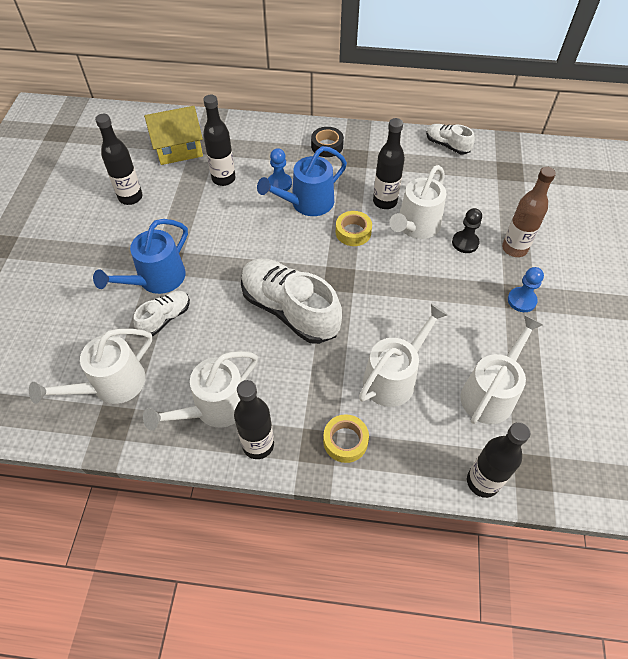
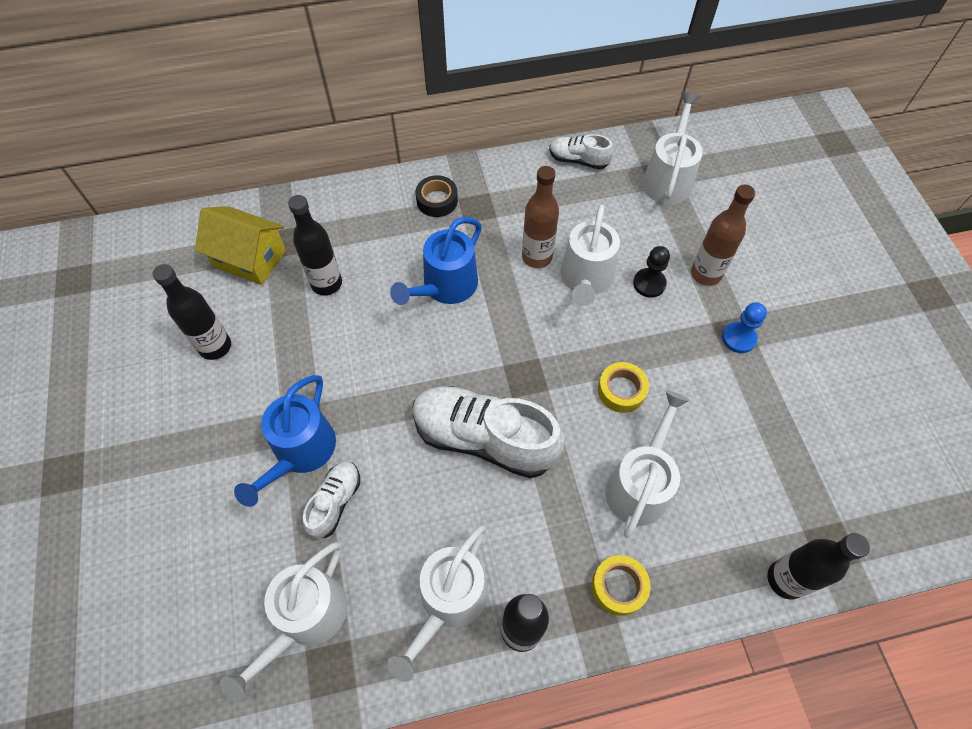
camera: 20 degrees left, 5 degrees up
(179, 149) = (250, 258): yellow house -> yellow house turned 60 degrees clockwise
(279, 184) = (400, 270): blue pawn -> none
(353, 232) = (516, 309): yellow tape -> yellow tape (621, 390)
(385, 202) = (537, 257): black bottle -> brown bottle
(490, 393) = (751, 467): white watering can -> white watering can (668, 179)

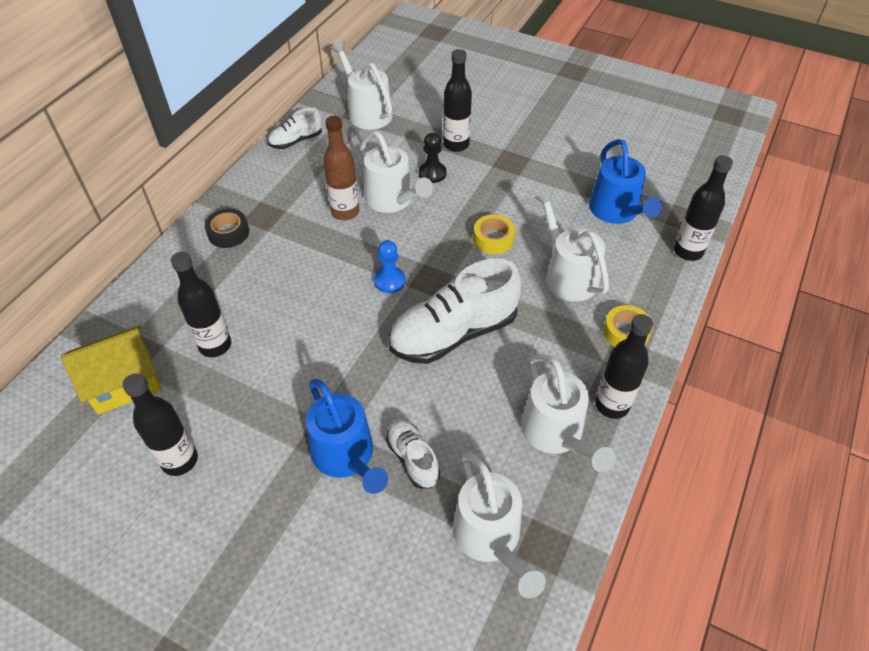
camera: 50 degrees left, 10 degrees down
(445, 286) = (308, 276): blue watering can -> blue watering can (616, 211)
(705, 274) = (456, 145): brown bottle -> black bottle
(738, 338) = (516, 162): blue pawn -> blue pawn (389, 281)

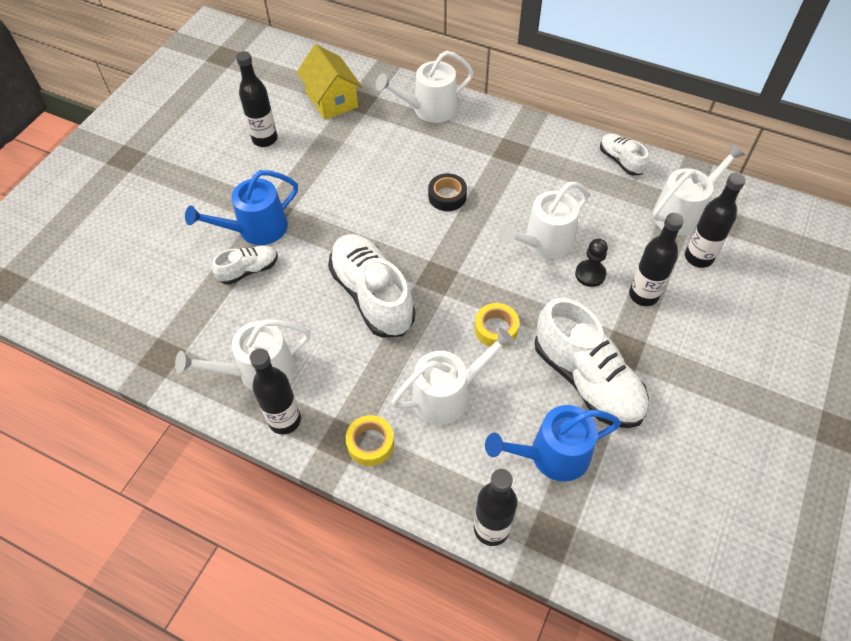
camera: 90 degrees right, 5 degrees up
(215, 345) = (364, 142): black bottle -> black bottle (698, 257)
(228, 233) = (486, 131): black tape -> black tape (447, 196)
(345, 212) = (522, 207): brown bottle -> none
(389, 281) = (434, 246): blue pawn -> none
(490, 538) = (174, 321): white watering can -> white watering can (429, 109)
(543, 185) = (587, 380): none -> white shoe

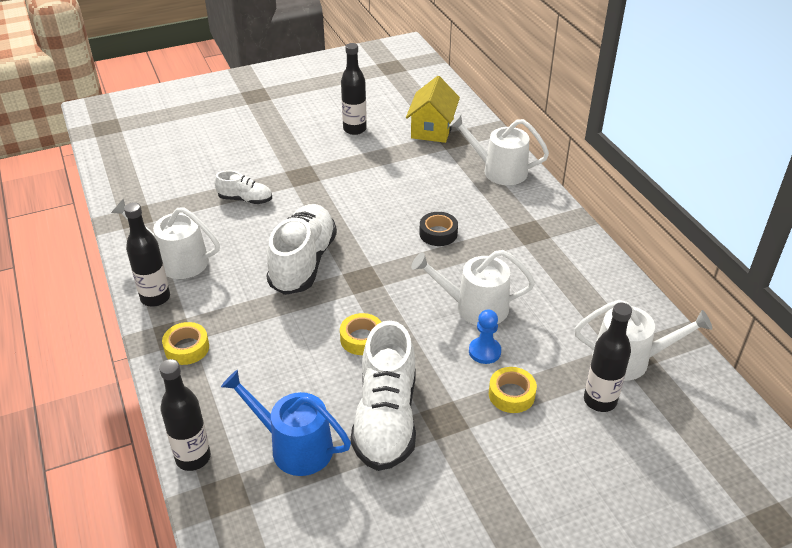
camera: 40 degrees right, 15 degrees down
(256, 229) = (280, 178): blue watering can -> none
(448, 395) = (273, 356): white watering can -> none
(590, 274) = (484, 351): black pawn -> blue pawn
(620, 161) = (619, 290): white shoe -> none
(643, 295) = (511, 394): black bottle -> yellow tape

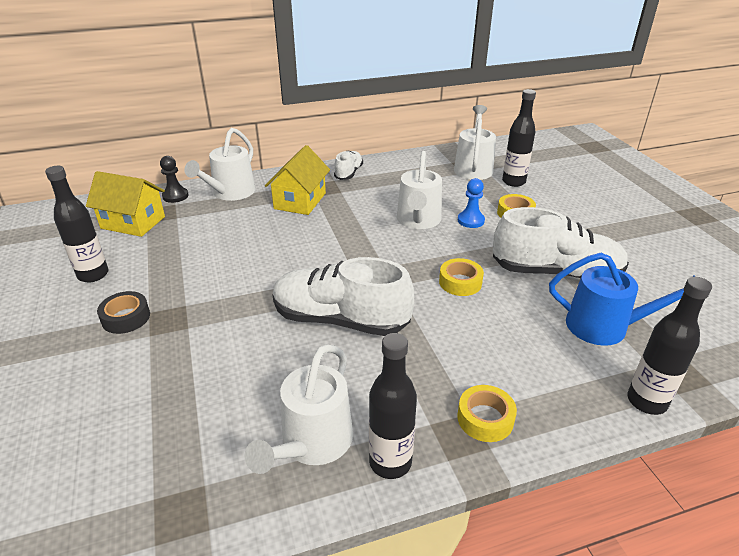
camera: 85 degrees left, 5 degrees down
(245, 199) = (196, 373): white shoe -> white shoe (348, 173)
(294, 446) = (605, 327): blue watering can -> blue watering can turned 105 degrees counterclockwise
(438, 233) = (314, 231): black tape -> black tape (126, 318)
(483, 140) = (175, 196): none -> black pawn
(495, 217) = (300, 201): none -> yellow house

